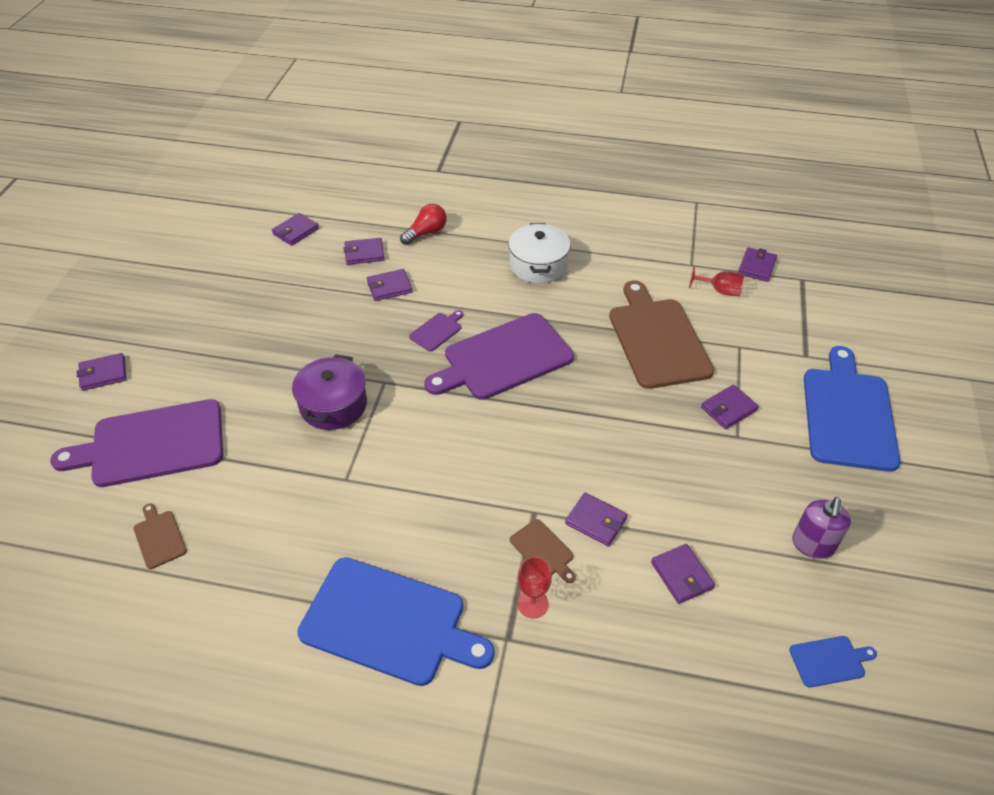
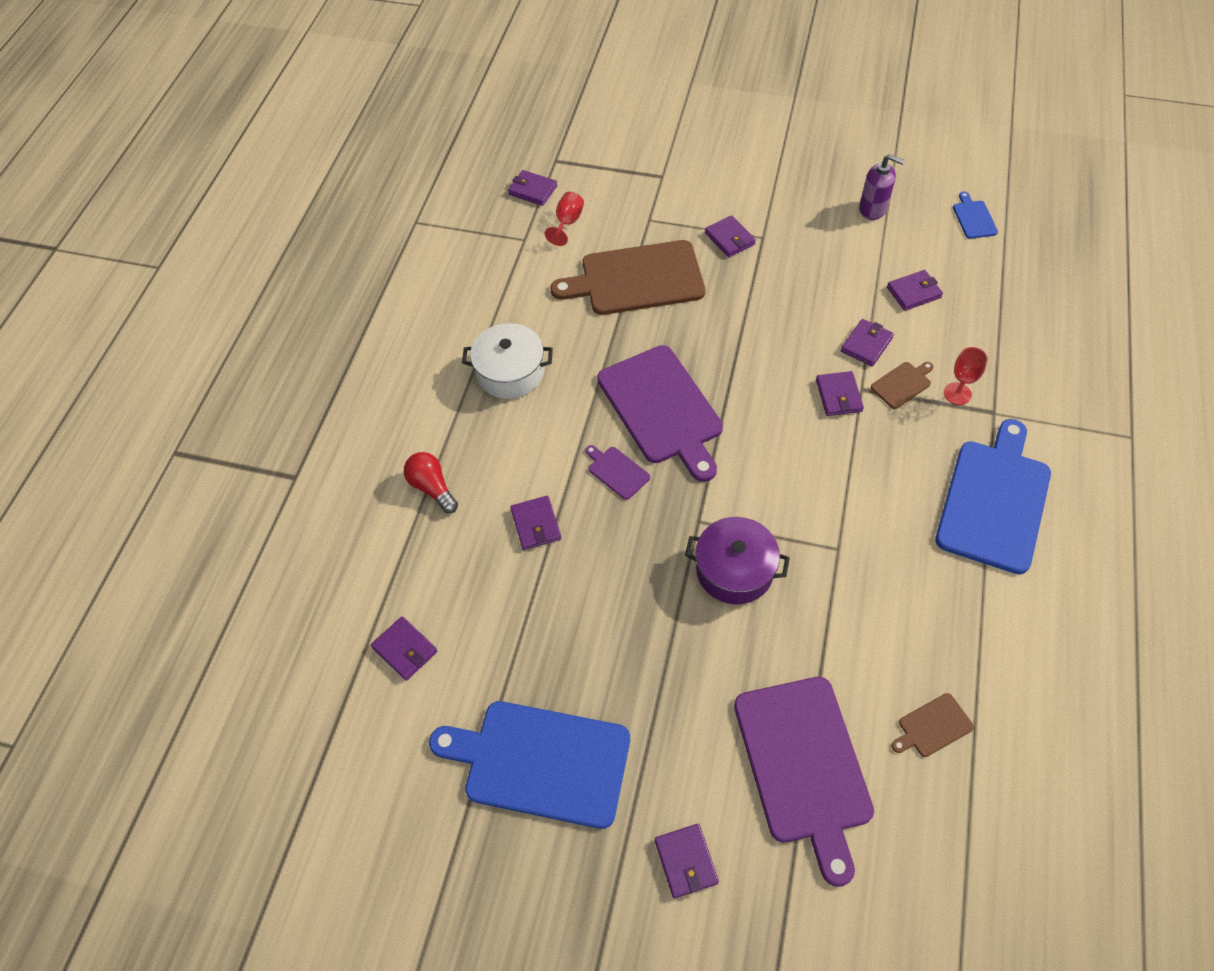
camera: 85 degrees left, 10 degrees up
(364, 253) = (465, 557): purple wallet -> purple wallet (838, 396)
(848, 414) = (733, 163): blue cutting board -> blue cutting board (540, 762)

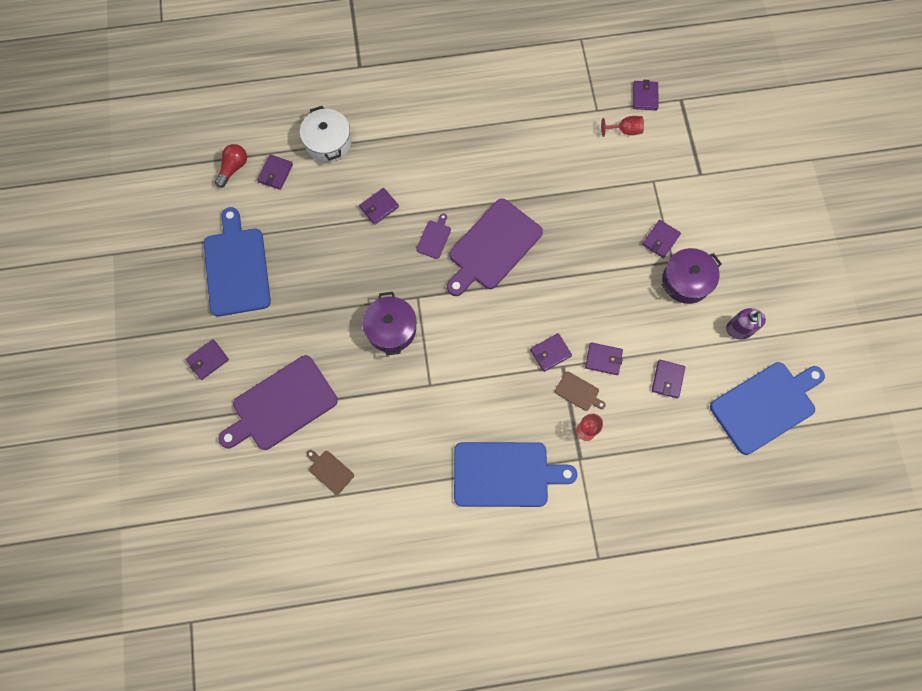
camera: 65 degrees right, 15 degrees up
(432, 488) = (381, 141): red light bulb -> red light bulb (233, 168)
(510, 372) = (482, 148): white pot -> white pot (328, 142)
(636, 279) = (594, 193): brown cutting board -> none
(793, 234) = (686, 281): none -> purple pot
(914, 292) = (667, 379): purple wallet -> purple wallet turned 60 degrees clockwise
(973, 218) = (765, 405): blue cutting board -> blue cutting board, size x2.34

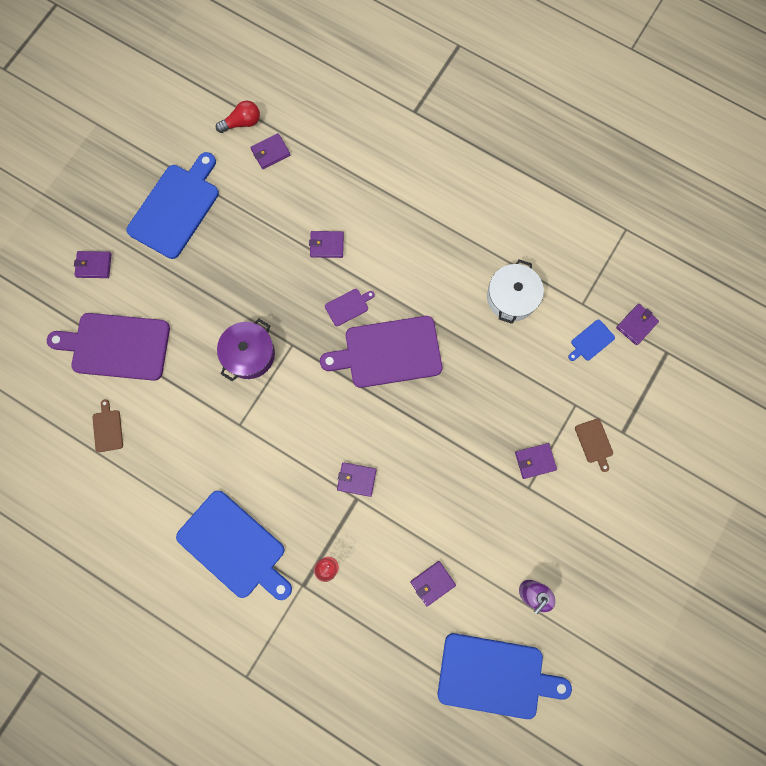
camera: 40 degrees right, 5 degrees up
(328, 142) = (333, 158): white pot -> white pot (511, 297)
(578, 392) = (350, 531): brown cutting board -> brown cutting board (594, 442)
(603, 359) = (395, 521): purple wallet -> none
(625, 130) = (591, 341): red goblet -> blue cutting board
(686, 281) = (524, 514): purple pot -> none

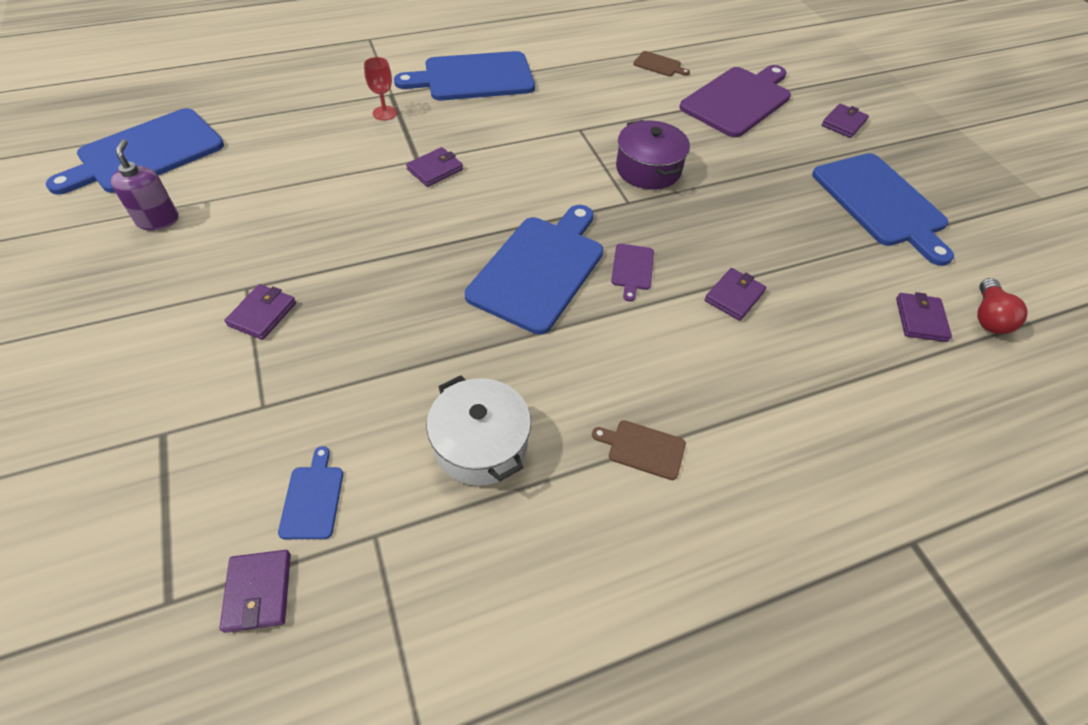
camera: 125 degrees right, 25 degrees down
(388, 352) = (540, 269): purple cutting board -> blue cutting board
(432, 583) = (276, 162): purple wallet -> none
(594, 442) = (197, 390): brown cutting board -> brown cutting board (643, 448)

